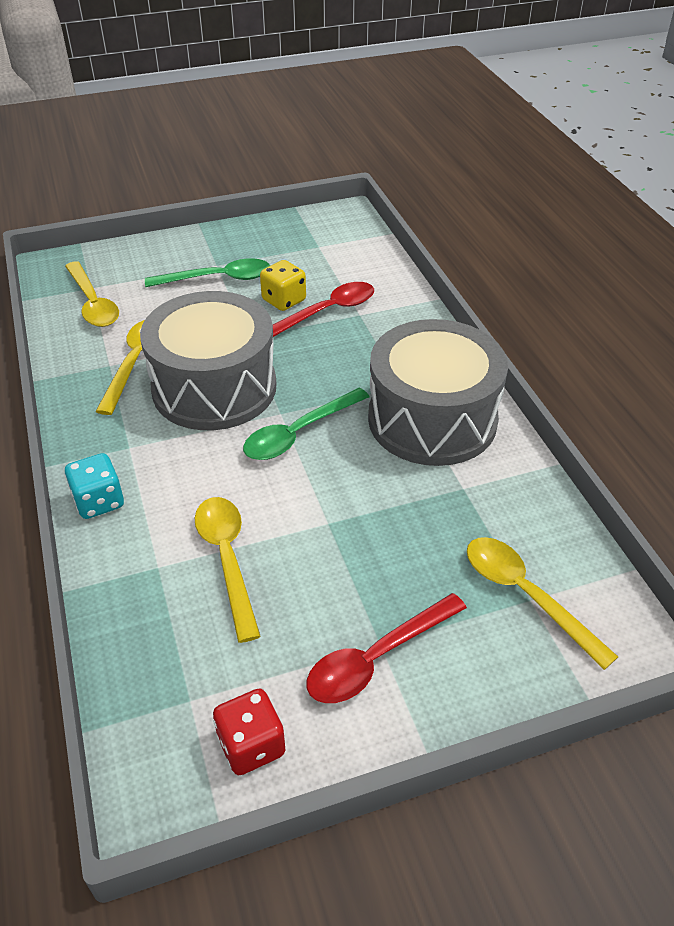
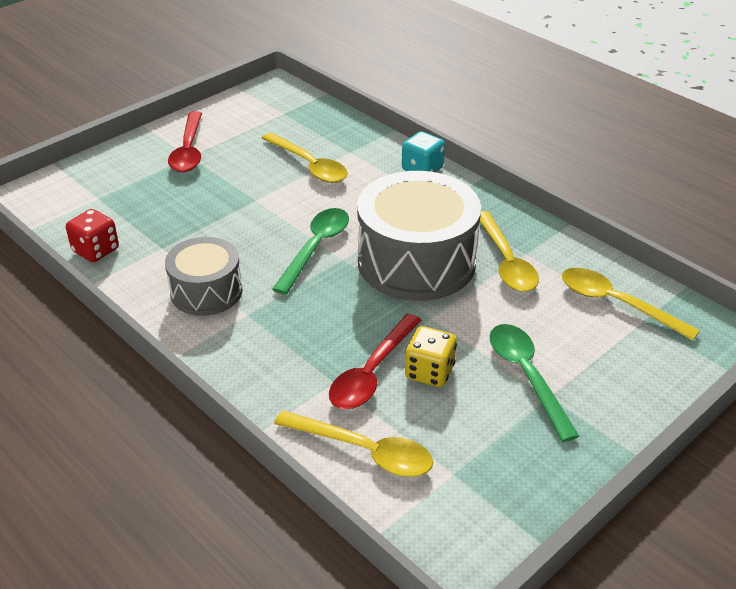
camera: 155 degrees right, 5 degrees down
(217, 279) = (527, 376): green spoon -> green spoon turned 105 degrees clockwise
(251, 745) = (239, 108): red dice -> red dice (96, 250)
(377, 658) = (188, 150): red spoon -> red spoon turned 150 degrees clockwise
(432, 419) = (206, 291): grey drum -> grey drum, size x0.58
(526, 595) = (101, 199): yellow spoon -> yellow spoon (364, 451)

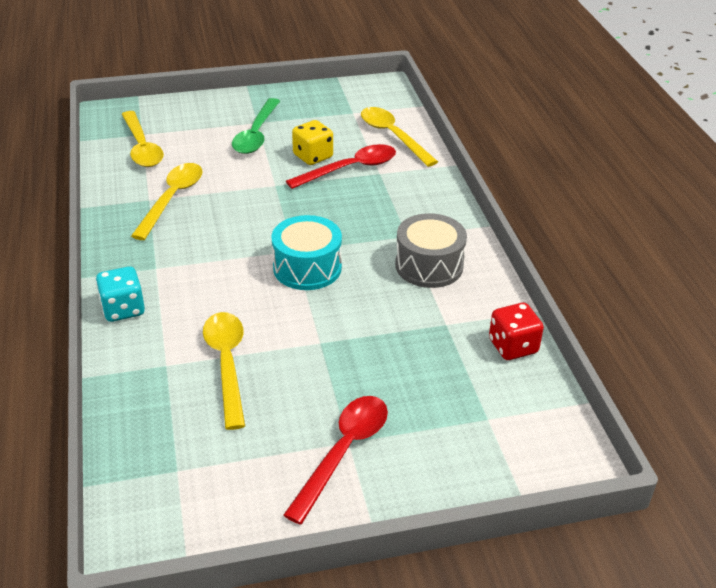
camera: 150 degrees left, 0 degrees up
(316, 248) = (307, 268): green spoon -> turquoise drum
(416, 262) = (238, 225): grey drum -> none

